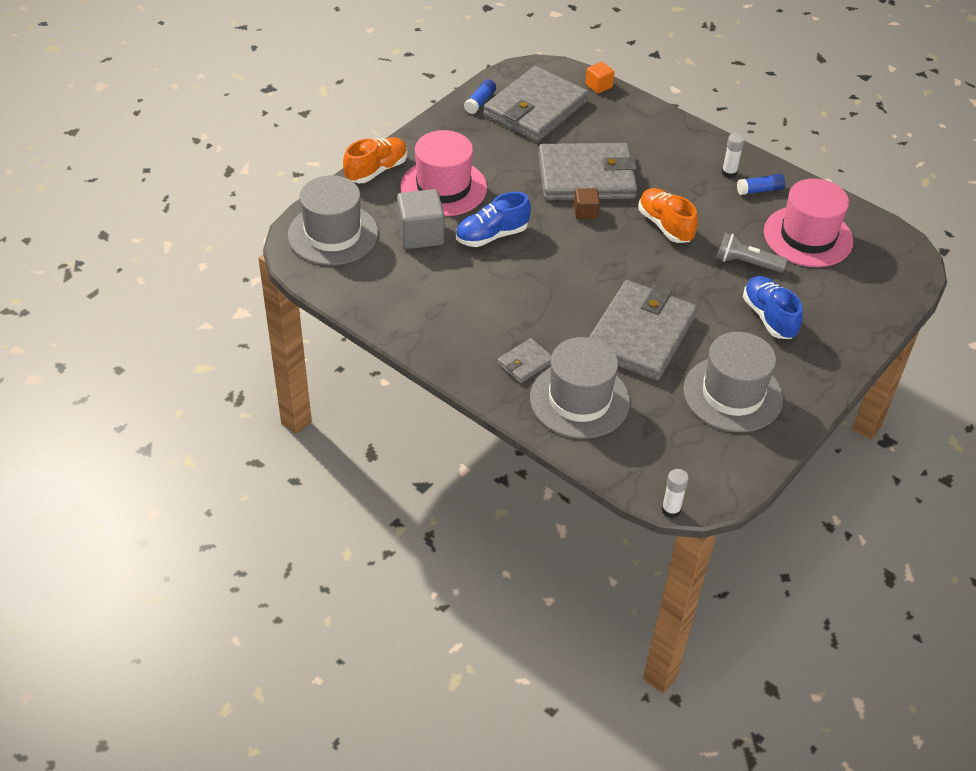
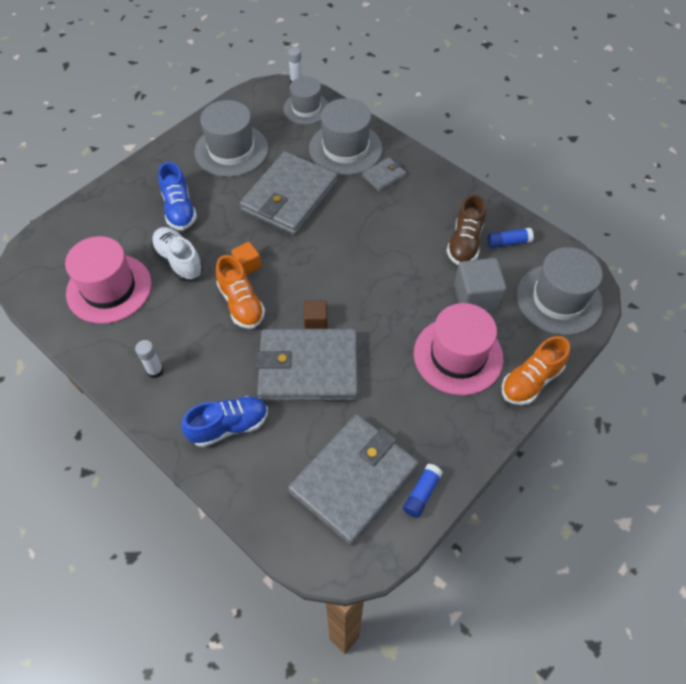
camera: 175 degrees left, 10 degrees up
(427, 286) = (464, 243): none -> brown shoe
(492, 235) = (408, 295): blue shoe -> blue shoe (229, 426)
(598, 86) = (269, 524): orange cube -> orange cube (247, 265)
(645, 462) = (306, 108): none -> grey hat
(746, 263) = (179, 261): grey flashlight -> white shoe
(759, 190) = (132, 346): blue glue stick -> blue glue stick (508, 242)

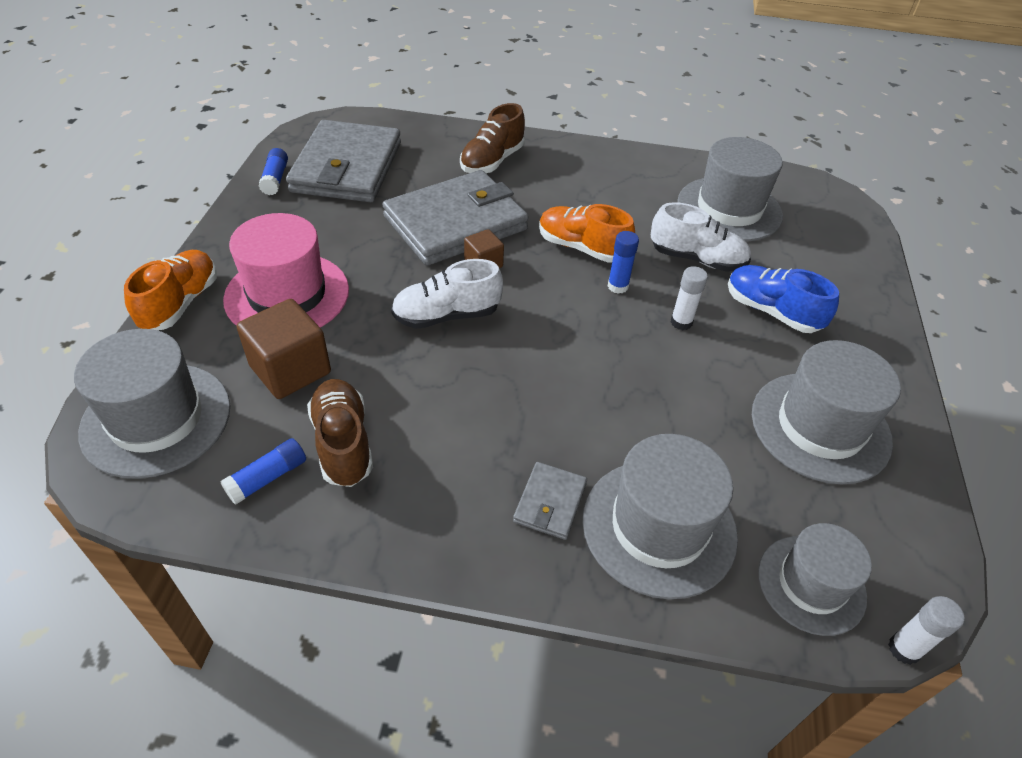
camera: 145 degrees right, 10 degrees down
(109, 288) = (729, 209): pink hat -> grey hat
(155, 371) = (601, 170): white glue stick -> white glue stick (681, 322)
(229, 426) = (492, 161): blue shoe -> brown shoe
(247, 265) = (617, 286): orange cube -> blue glue stick
(289, 197) = (658, 393): grey wallet -> none
(366, 292) = (446, 315): none -> white shoe
(476, 297) = (290, 369): grey cube -> brown cube

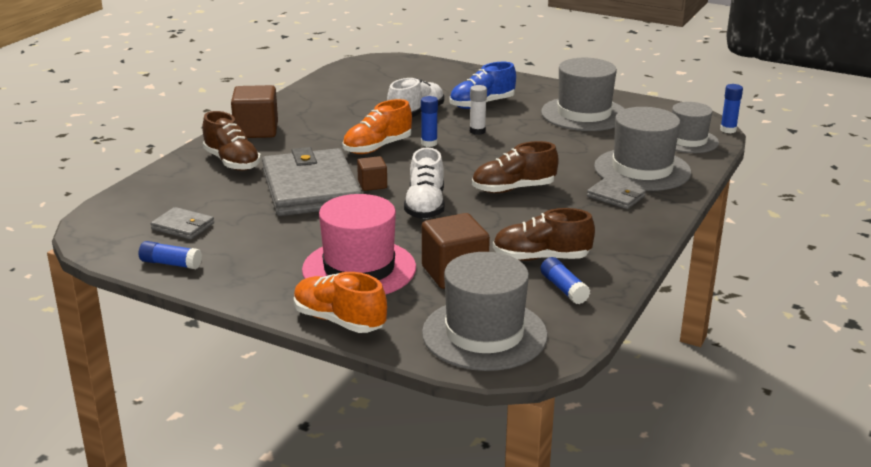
camera: 70 degrees left, 20 degrees down
(347, 167) = (183, 226): grey wallet -> grey wallet, size x0.44
(525, 386) = (513, 189): none -> brown shoe
(574, 157) = (256, 130): none -> brown cube
(729, 209) = (367, 93): grey hat -> none
(904, 649) = (728, 130): white glue stick -> blue glue stick

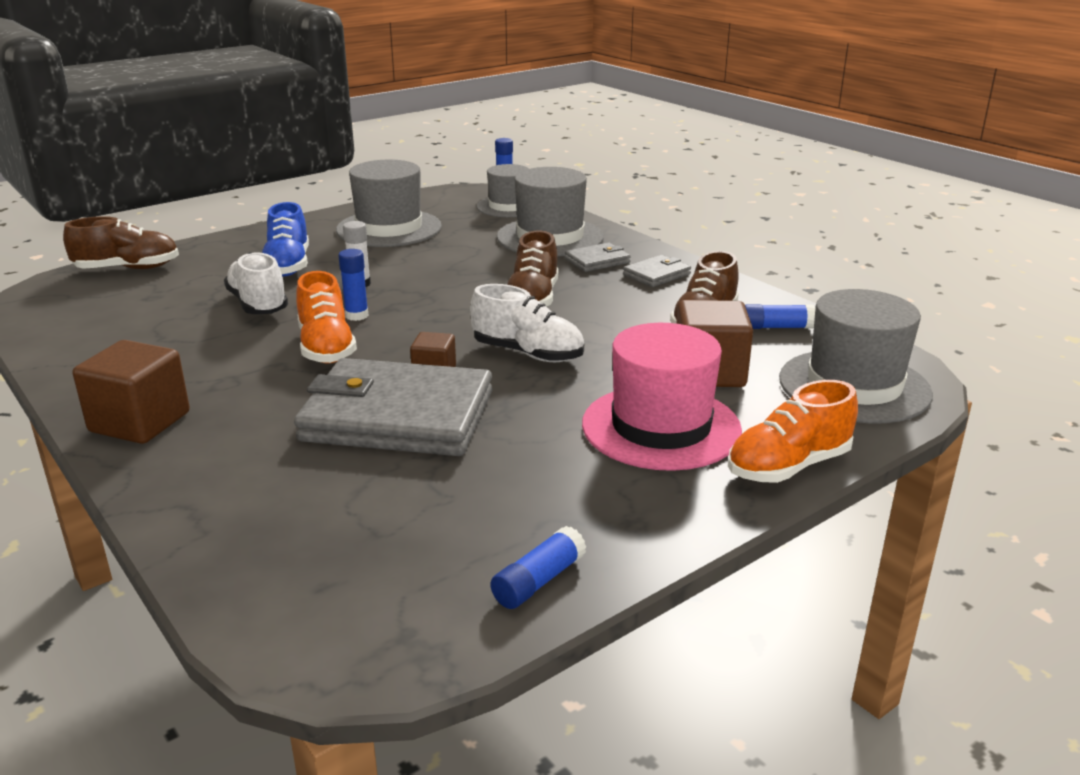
camera: 65 degrees left, 0 degrees up
(183, 226) = (416, 548): grey wallet -> grey wallet (656, 274)
(232, 162) = (230, 463): brown shoe -> brown shoe (128, 269)

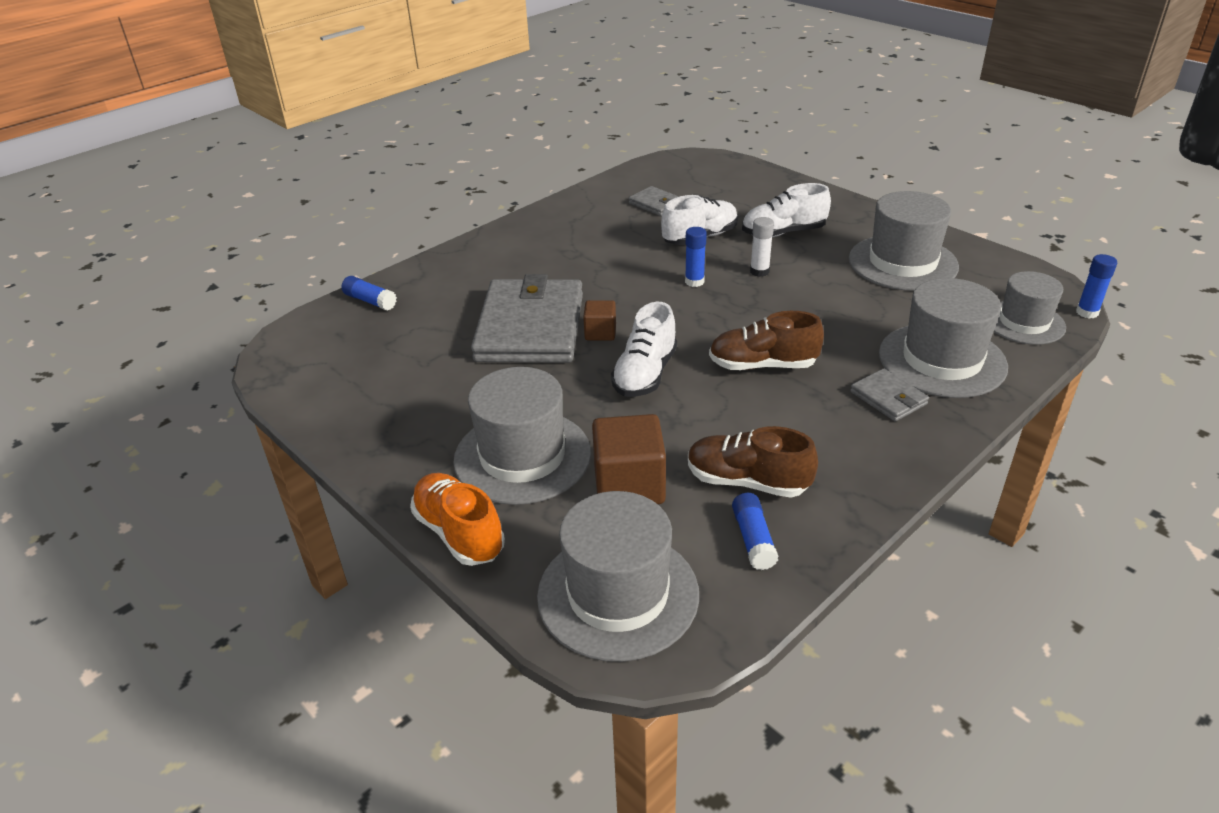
camera: 85 degrees right, 10 degrees up
(128, 269) = (745, 175): brown shoe -> none
(140, 422) = (515, 238): brown cube -> none
(288, 265) = (783, 233): blue shoe -> white shoe
(326, 347) = (633, 279): orange shoe -> none
(538, 581) = (329, 410): blue glue stick -> blue glue stick (370, 301)
(656, 274) = (869, 443): grey wallet -> grey wallet (656, 204)
(661, 427) = (522, 456): pink hat -> grey hat

